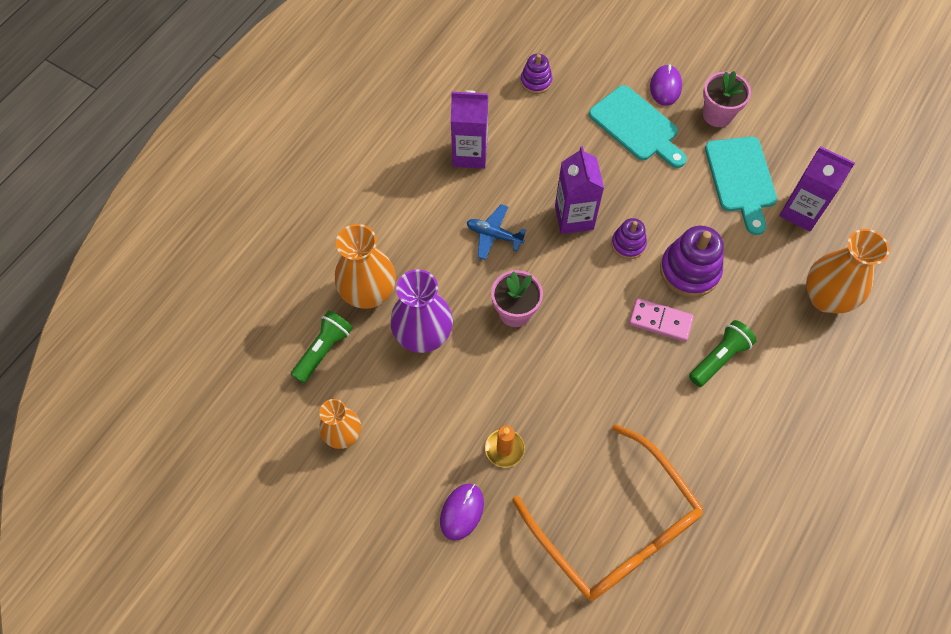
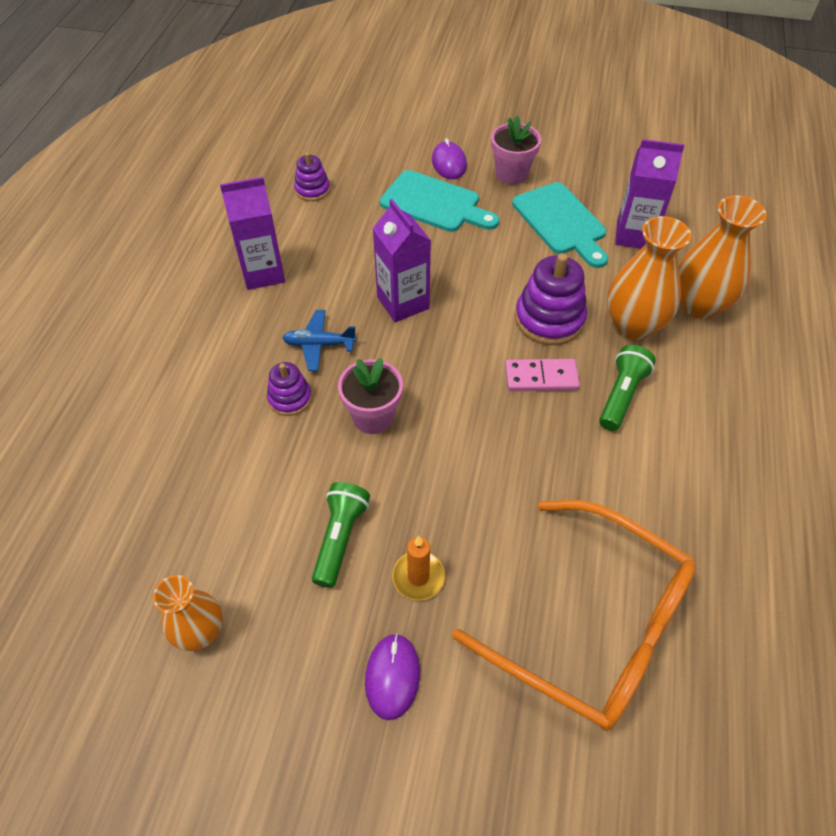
camera: 20 degrees left, 10 degrees down
(324, 350) = (145, 533): green flashlight -> green flashlight (340, 538)
(369, 293) = (186, 449): orange vase -> orange vase (633, 325)
(423, 335) = (270, 476): purple vase -> none
(628, 244) = (472, 312): purple stacking toy -> purple stacking toy (290, 398)

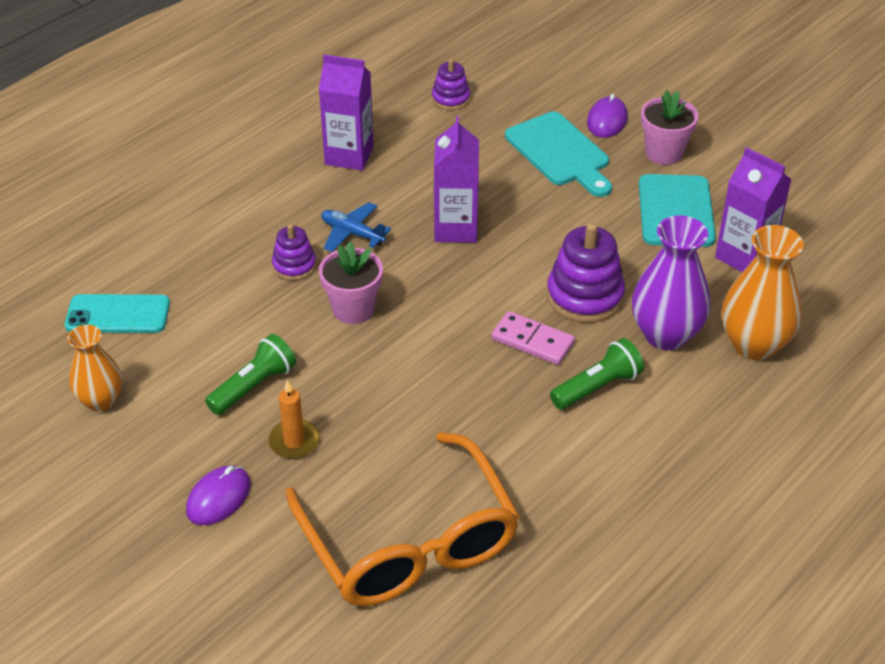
camera: 30 degrees right, 10 degrees down
(153, 527) = (118, 314): none -> turquoise phone
(633, 325) = (665, 335): orange vase -> purple vase

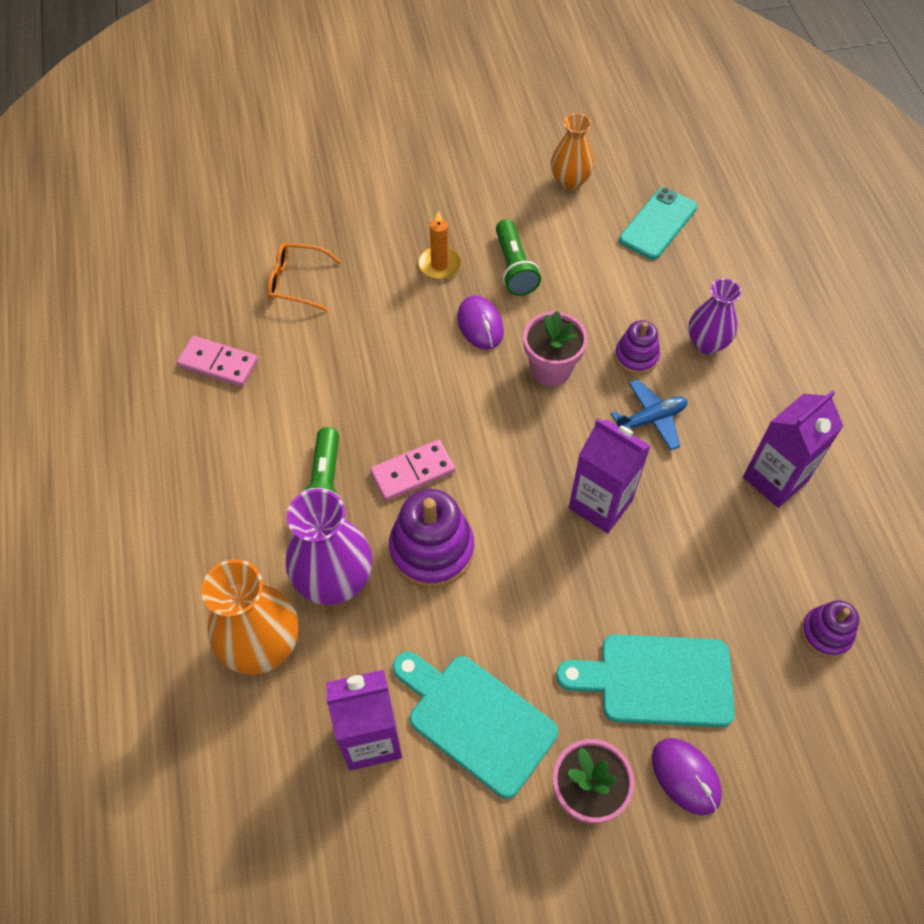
camera: 125 degrees right, 15 degrees up
(218, 498) = (425, 205): purple mouse -> purple mouse (480, 324)
(245, 232) = (706, 343): none -> purple vase
(409, 542) = (297, 282): orange glasses -> orange glasses, size x0.44
(558, 540) = (218, 363): none -> pink domino

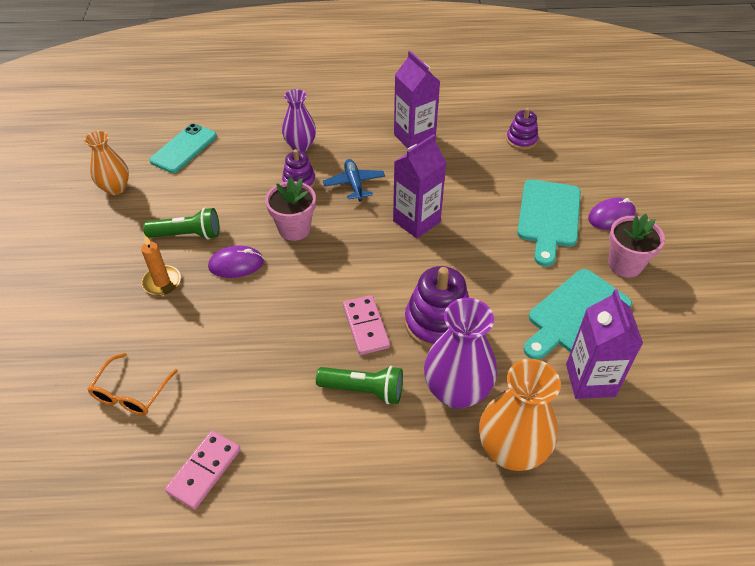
camera: 80 degrees left, 10 degrees down
(658, 224) = (184, 148): turquoise phone -> turquoise phone turned 75 degrees clockwise

